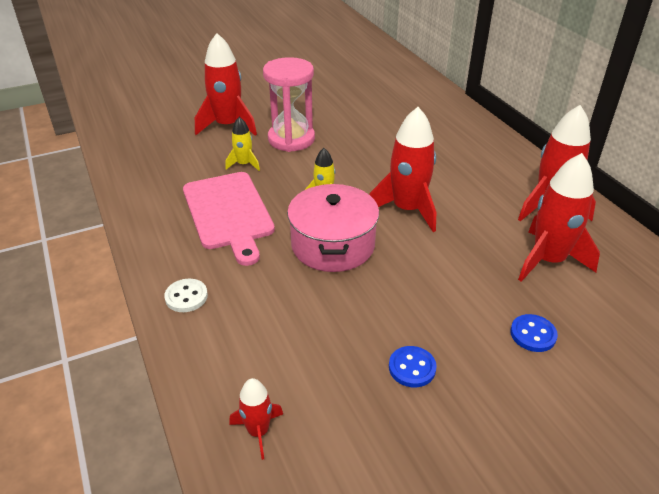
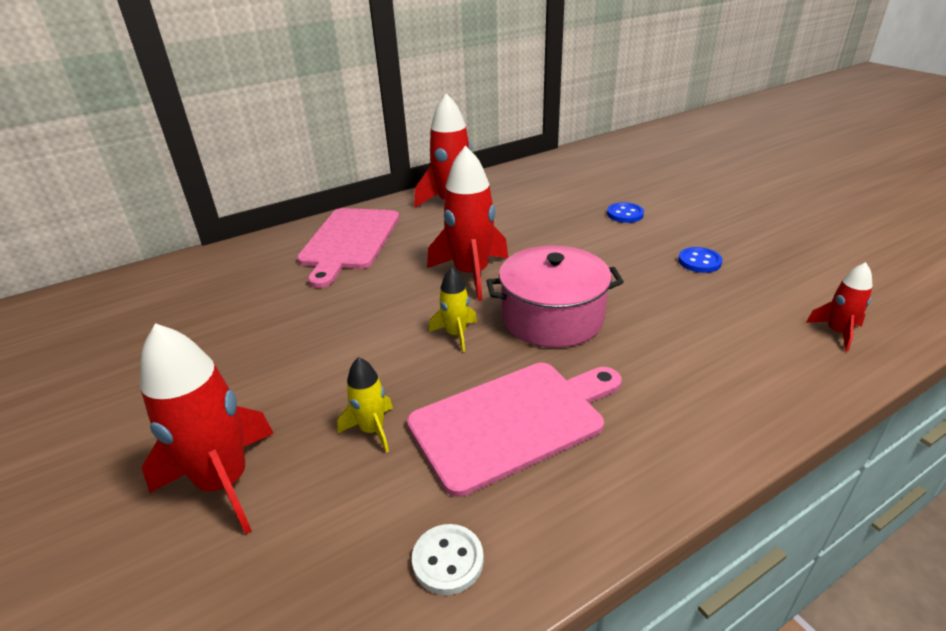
camera: 95 degrees left, 5 degrees down
(186, 297) = (707, 425): white button -> white button (448, 560)
(291, 139) = (296, 385): pink hourglass -> none
(468, 151) = (349, 241): none -> pink cutting board
(548, 260) = (531, 206): red rocket -> none

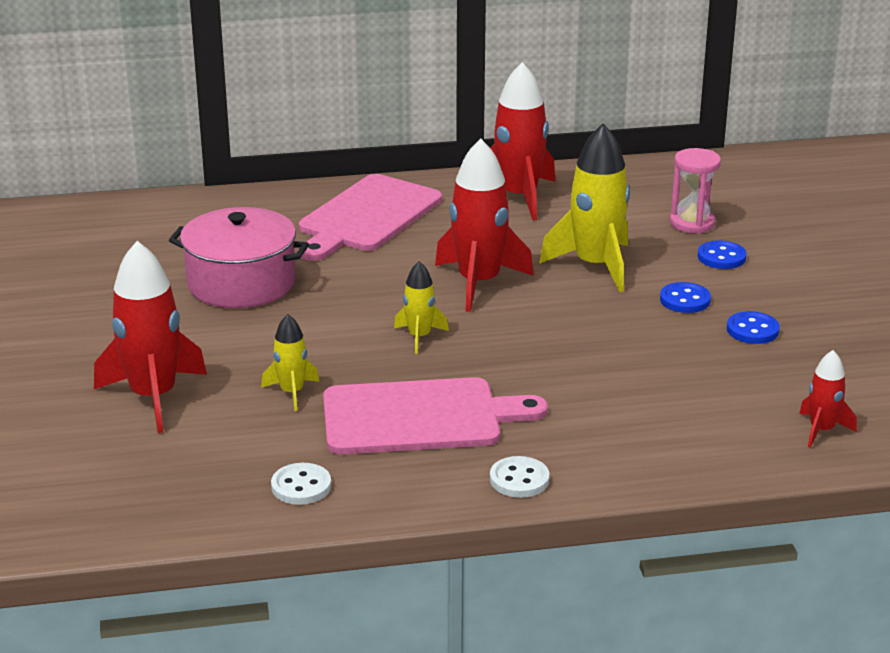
camera: 20 degrees right, 5 degrees down
(546, 240) = (595, 266): none -> yellow rocket
(552, 318) = (530, 345): pink pot -> pink pot (241, 283)
(584, 196) = (692, 223): none -> pink hourglass
(631, 250) = (685, 300): none -> blue button
(658, 468) = (519, 479): none -> white button

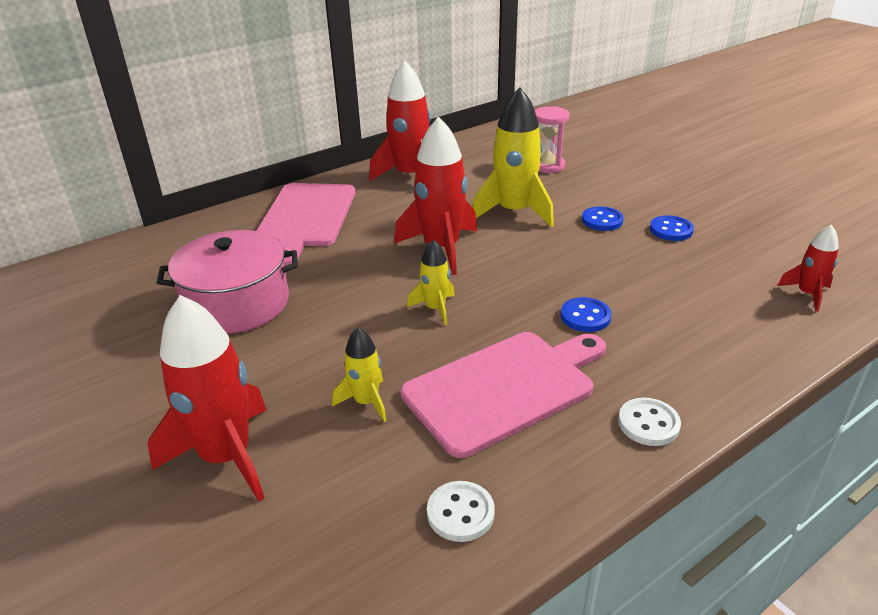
camera: 25 degrees left, 5 degrees up
(721, 257) = (591, 184): blue button -> blue button (585, 316)

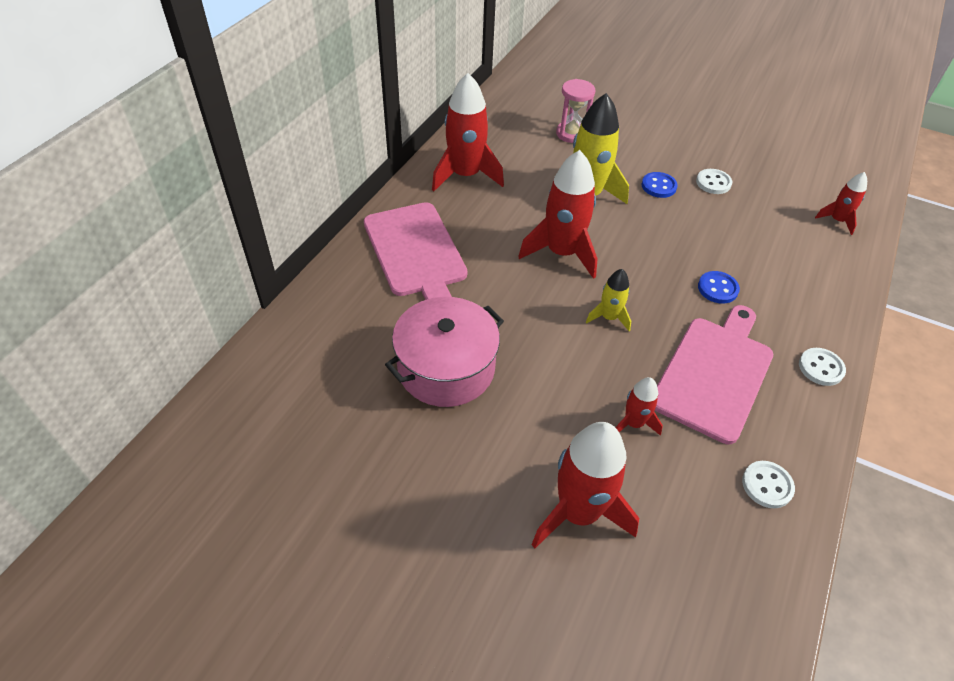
camera: 30 degrees left, 15 degrees up
(366, 402) = (633, 423): yellow rocket -> red rocket
(671, 230) = (713, 183): blue button -> white button

